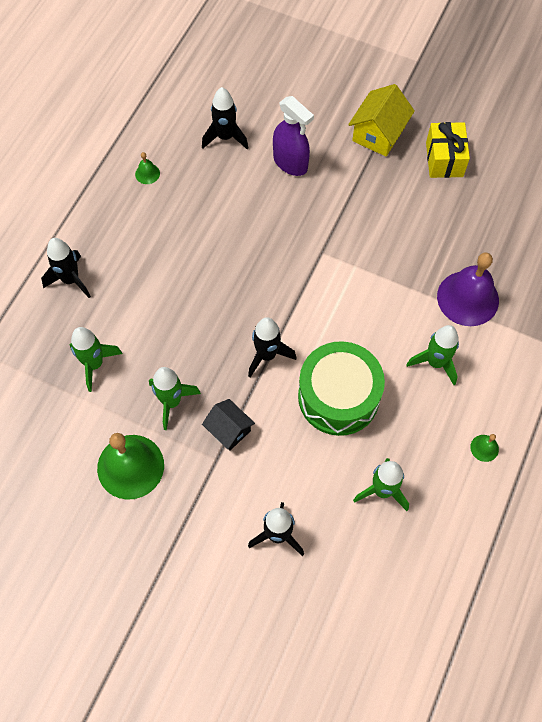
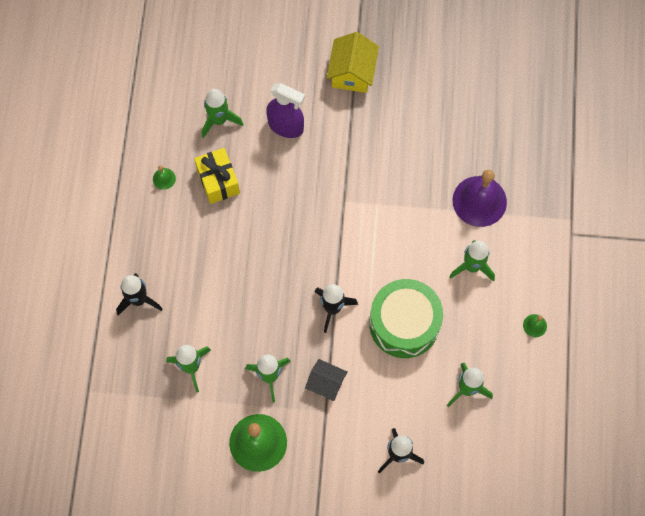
camera: 20 degrees left, 5 degrees up
(225, 137) = (219, 120): black rocket -> green rocket
(444, 159) = (417, 79): yellow gift -> yellow gift (218, 181)

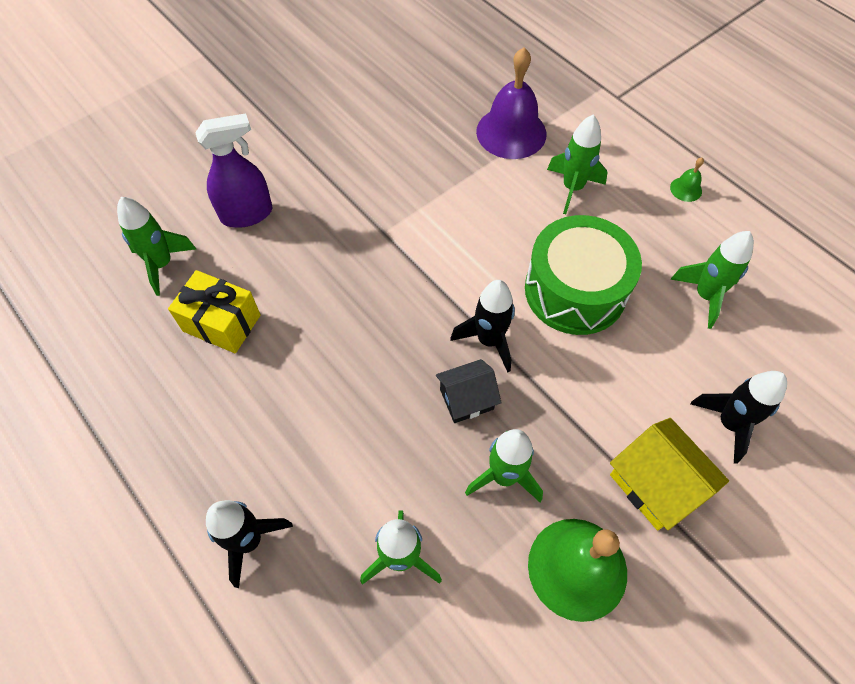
camera: 45 degrees left, 10 degrees down
(164, 178) = (149, 373): green bell -> none
(326, 383) = (571, 423): black house -> black house (466, 399)
(352, 73) = (268, 122): yellow house -> yellow house (655, 484)

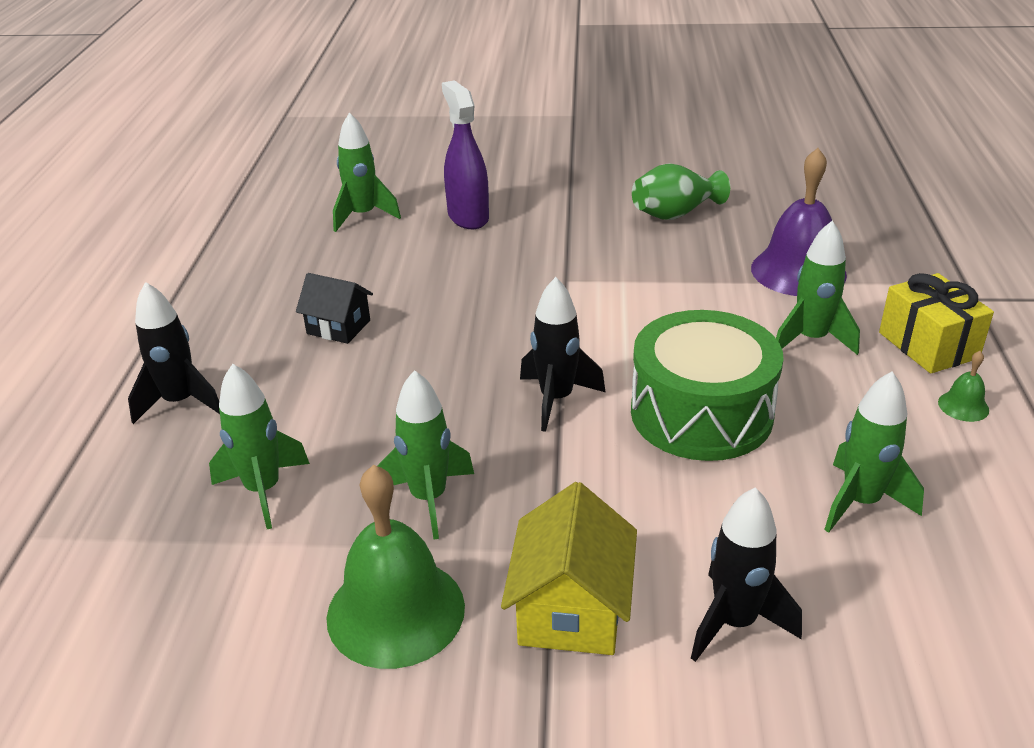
camera: 45 degrees right, 25 degrees down
(222, 323) = (354, 269): yellow gift -> yellow gift (928, 345)
(247, 214) = (468, 217): purple spray bottle -> purple spray bottle turned 135 degrees counterclockwise
(387, 123) = (675, 214): none -> green vase
(466, 399) = (475, 426): black house -> black house (338, 327)

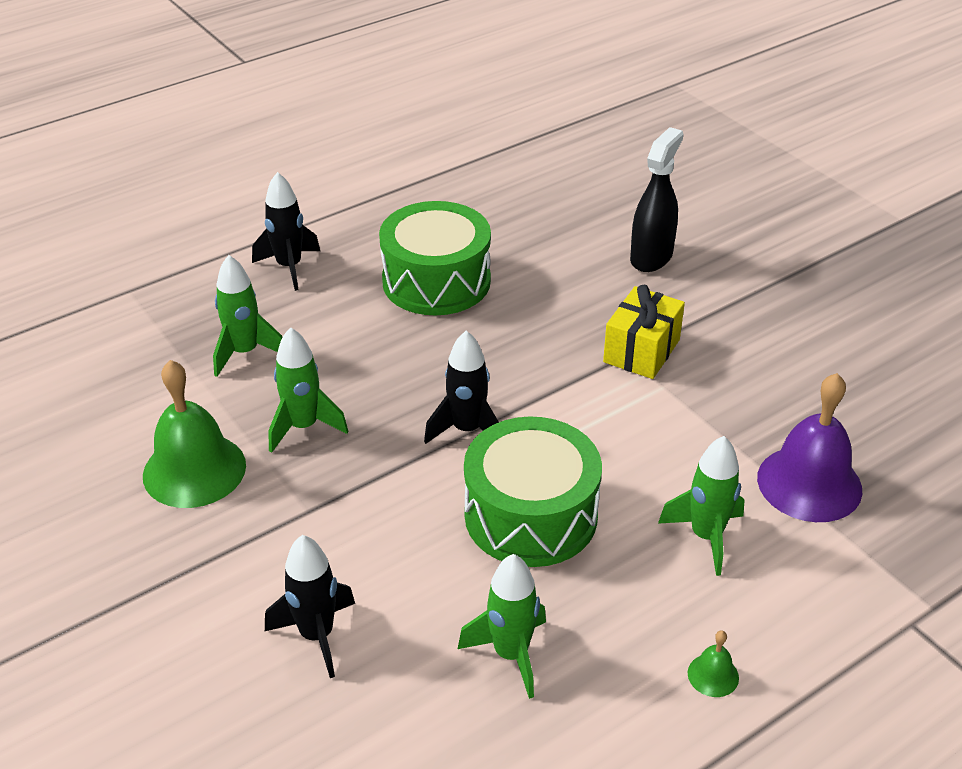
camera: 50 degrees right, 5 degrees up
(338, 327) = (436, 281): black house -> green drum
(363, 216) = (585, 208): green rocket -> none
(468, 217) = (651, 257): purple spray bottle -> black spray bottle
(571, 610) = (261, 548): yellow house -> none
(675, 214) = (809, 365): green vase -> none
(928, 345) = (786, 618): yellow gift -> yellow gift (641, 351)

